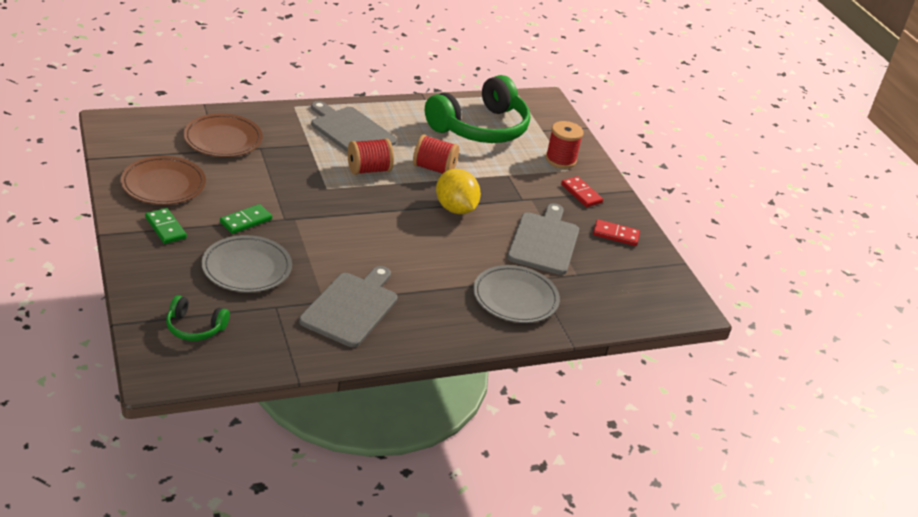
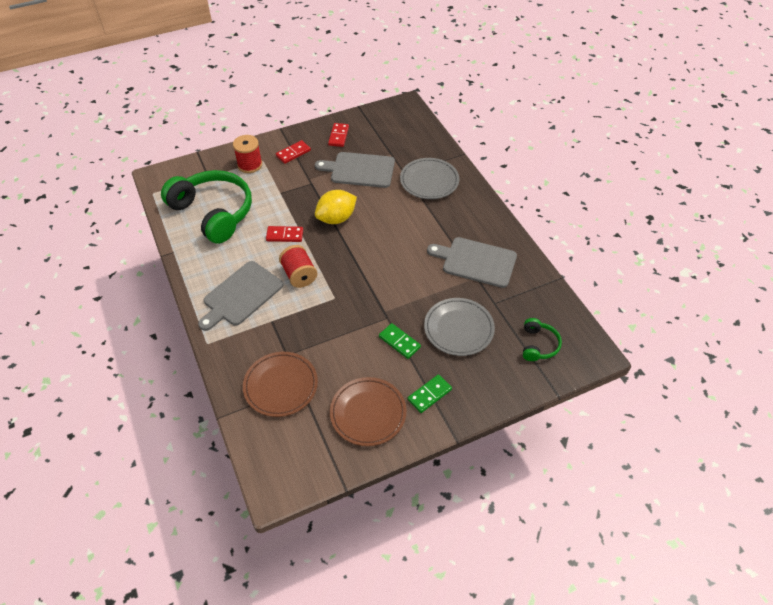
camera: 90 degrees left, 15 degrees up
(434, 168) = (285, 235): red spool -> red domino

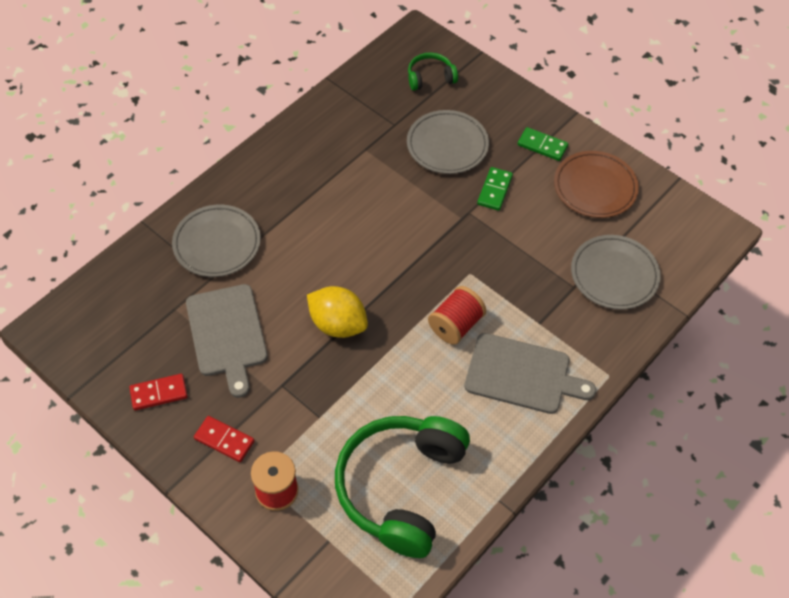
camera: 115 degrees left, 5 degrees up
(281, 386) = (614, 275): brown plate -> grey plate
(285, 235) = (398, 372): red domino -> none
(476, 262) = (341, 156): grey cutting board -> none

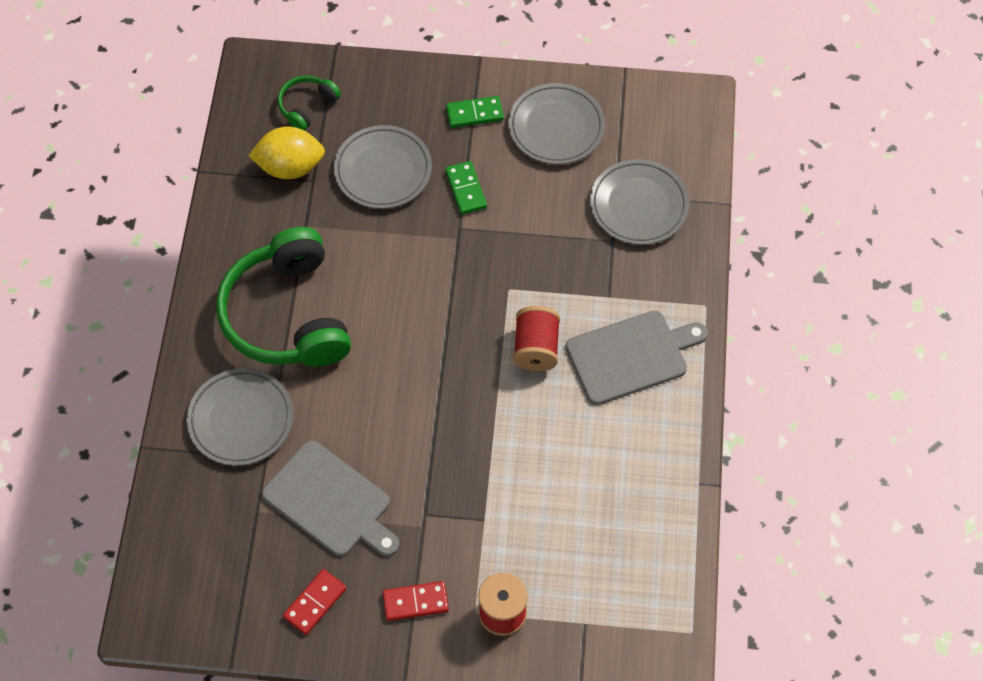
camera: 35 degrees left, 5 degrees up
(338, 324) = (427, 421): yellow lemon -> yellow lemon (290, 167)
(400, 487) = (607, 532): green headphones -> green headphones (287, 315)
(595, 187) = (556, 127): brown plate -> grey plate

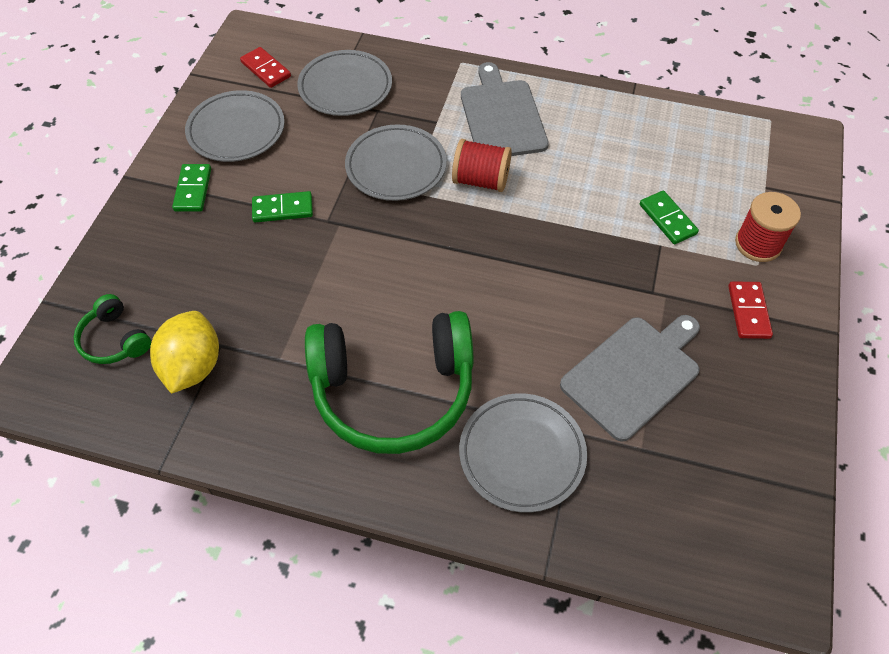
camera: 80 degrees left, 5 degrees down
(315, 603) = (751, 402): red domino -> red domino (265, 69)
(383, 170) = (232, 277): grey plate -> grey plate (396, 166)
(519, 525) = (667, 219): none -> green domino

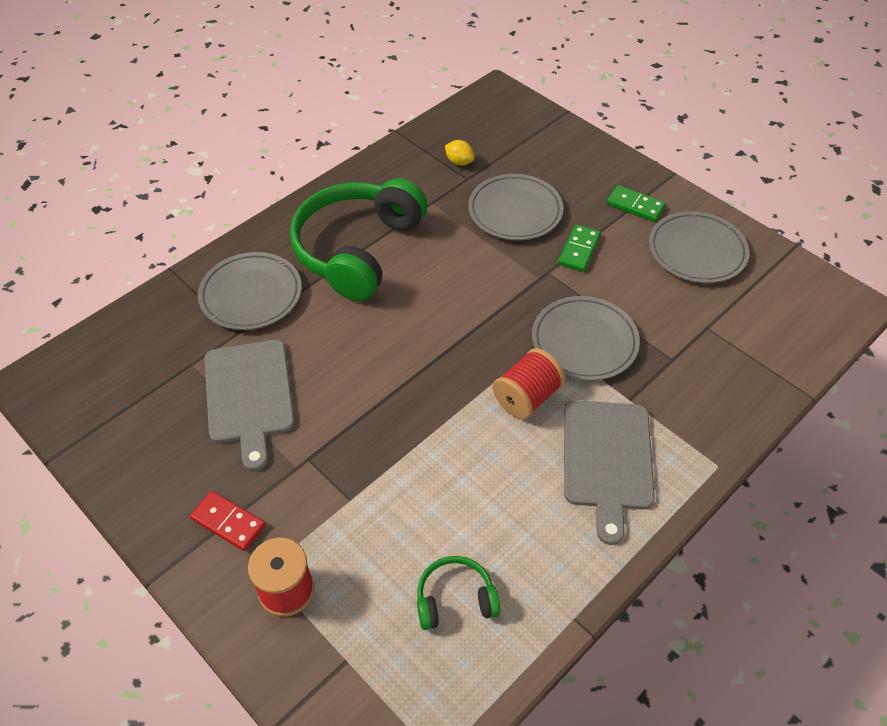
camera: 120 degrees right, 5 degrees down
(114, 340) = (510, 133): green headphones -> green headphones (455, 599)
(193, 366) = (459, 162): yellow lemon -> yellow lemon, size x0.51
(265, 69) = (779, 297): red domino -> none
(345, 87) = (721, 348): grey plate -> grey plate (515, 211)
(501, 116) = (607, 460): grey cutting board -> grey cutting board turned 75 degrees clockwise
(667, 219) = (374, 526): green domino -> none

